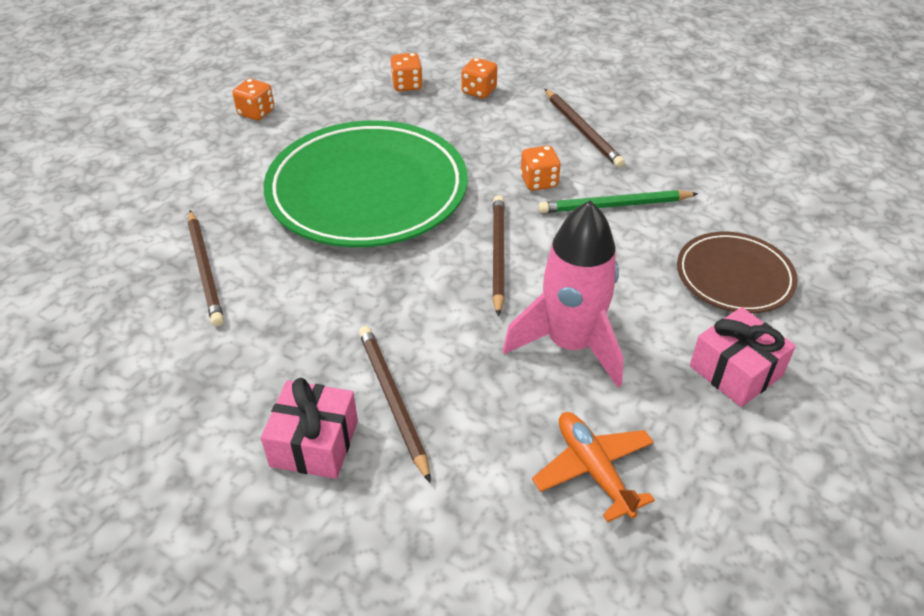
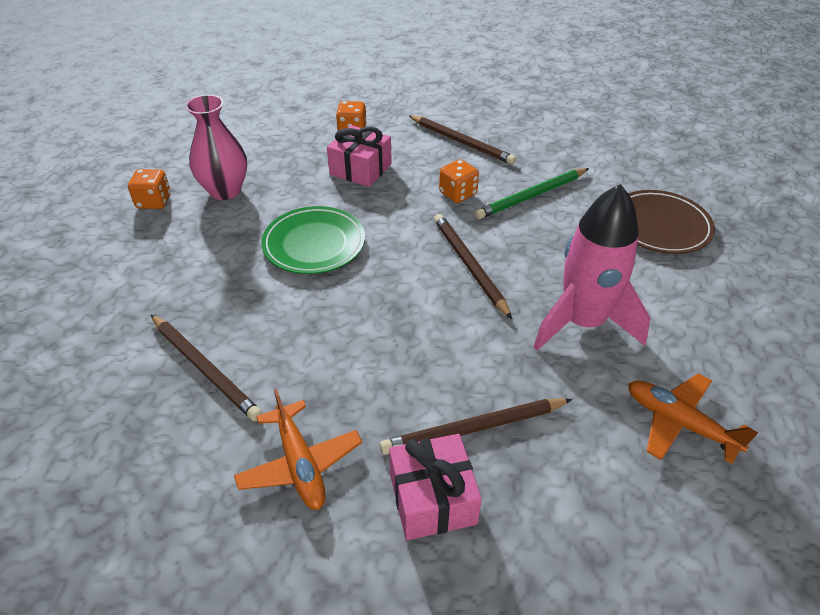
camera: 25 degrees left, 0 degrees up
(228, 373) = (300, 464): none -> orange plane
(322, 119) = (225, 191): none -> pink vase
(367, 190) = (314, 244): green plate -> green plate, size x0.52
(392, 400) = (474, 429): brown pencil -> brown pencil turned 60 degrees counterclockwise
(407, 85) = (284, 141): orange dice -> none
(735, 371) = (717, 300): pink gift -> pink gift (360, 169)

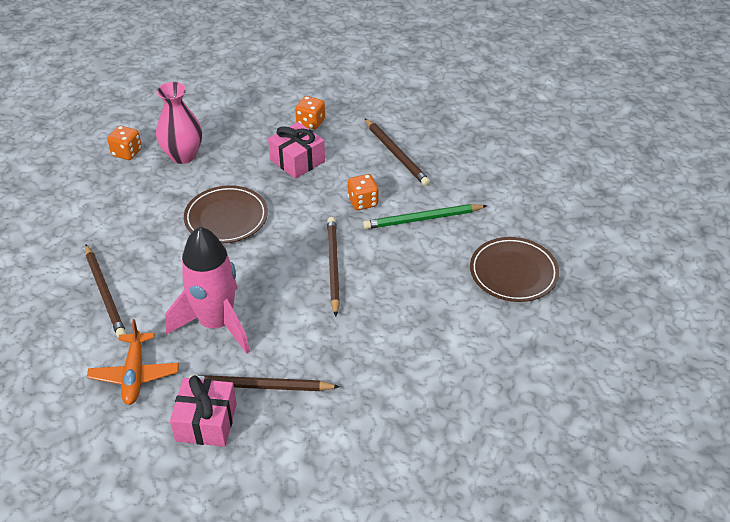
camera: 20 degrees right, 0 degrees up
(314, 244) = (226, 218): green plate -> brown plate
(582, 322) = (390, 334): pink rocket -> pink rocket (216, 323)
(679, 423) = (409, 426): orange plane -> none

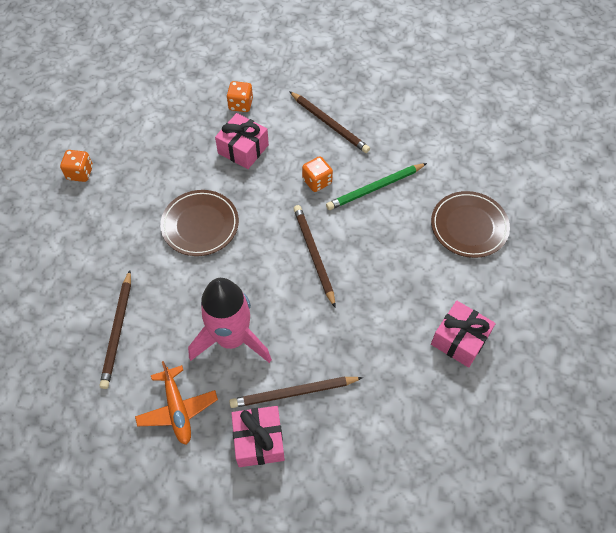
camera: 15 degrees left, 15 degrees up
(105, 293) = (118, 331): brown pencil -> brown pencil turned 45 degrees clockwise
(183, 155) = (135, 165): pink vase -> none
(462, 376) = (459, 340): none -> pink gift

